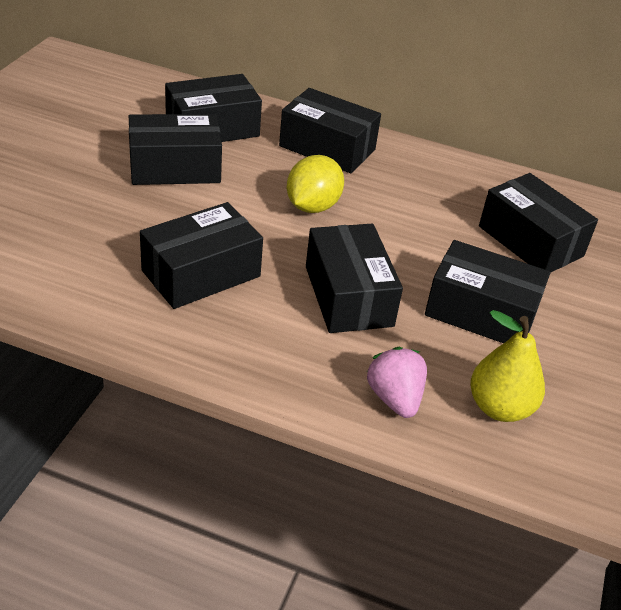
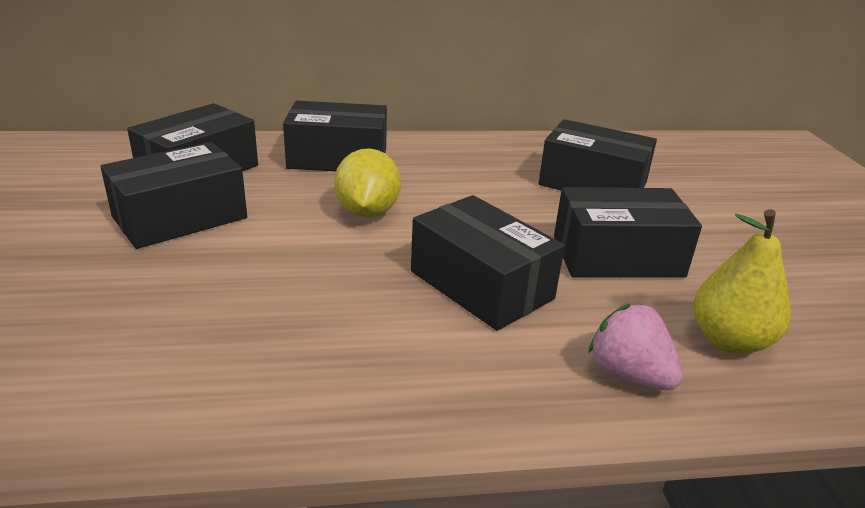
camera: 25 degrees left, 10 degrees down
(201, 273) = (295, 318): black box -> none

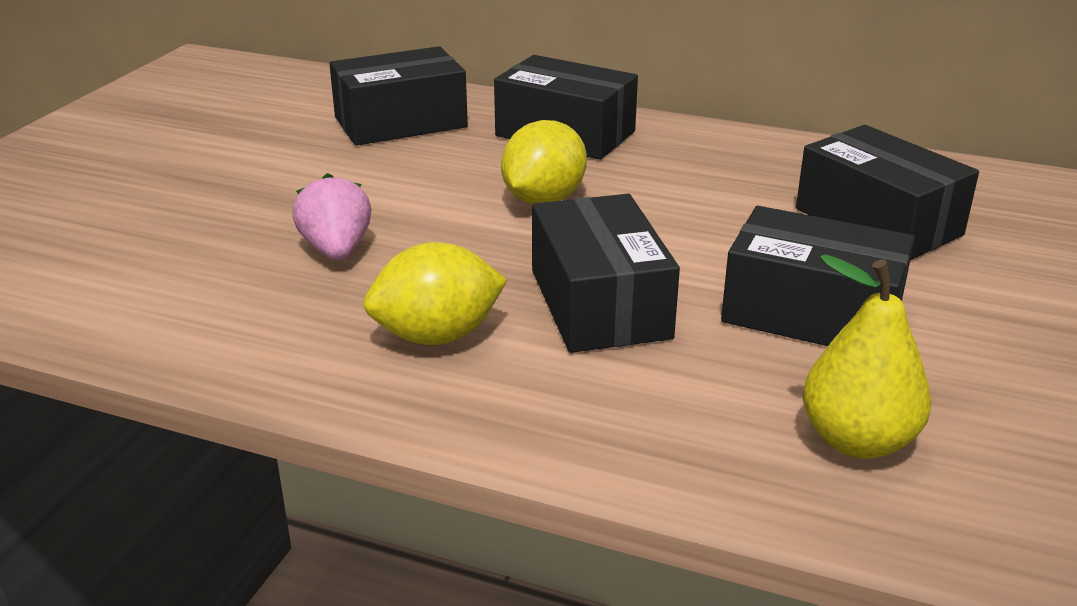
camera: 30 degrees right, 0 degrees up
(180, 217) = (343, 167): black box -> none
(386, 346) = (437, 336): none -> yellow lemon
(629, 374) = (679, 436): pink strawberry -> pink strawberry (336, 250)

